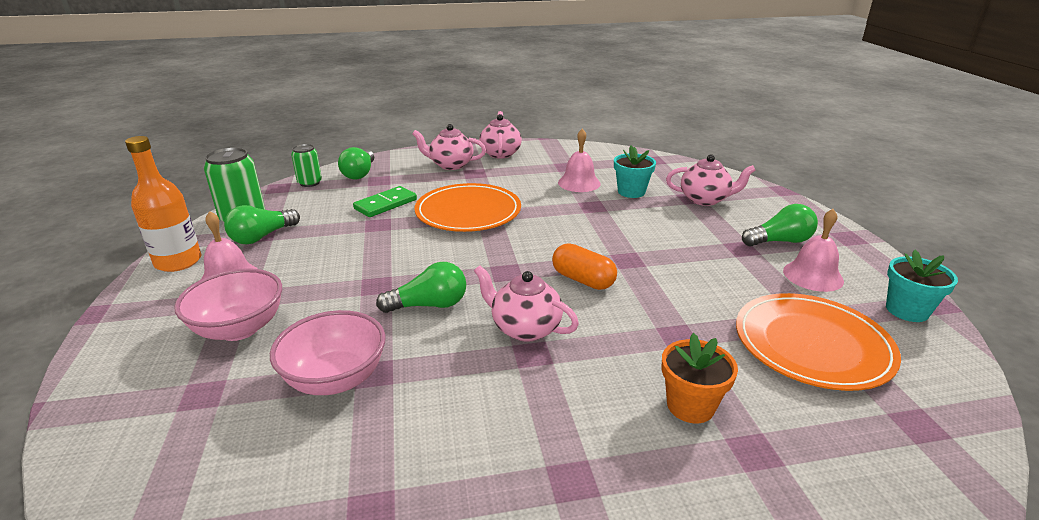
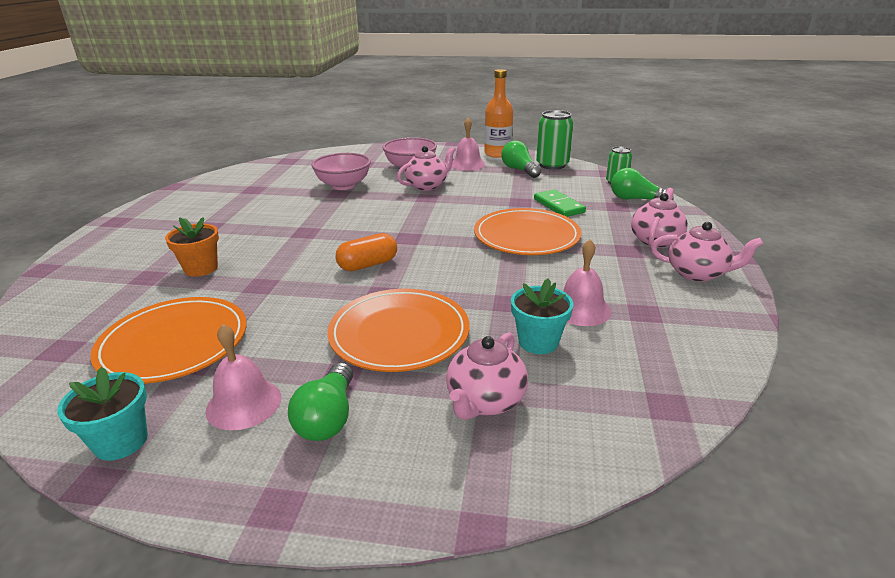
camera: 110 degrees right, 0 degrees up
(429, 305) = (388, 209): green light bulb -> none
(524, 328) = (332, 233): pink teapot -> pink teapot (427, 186)
(673, 238) = (399, 333): none -> orange plate

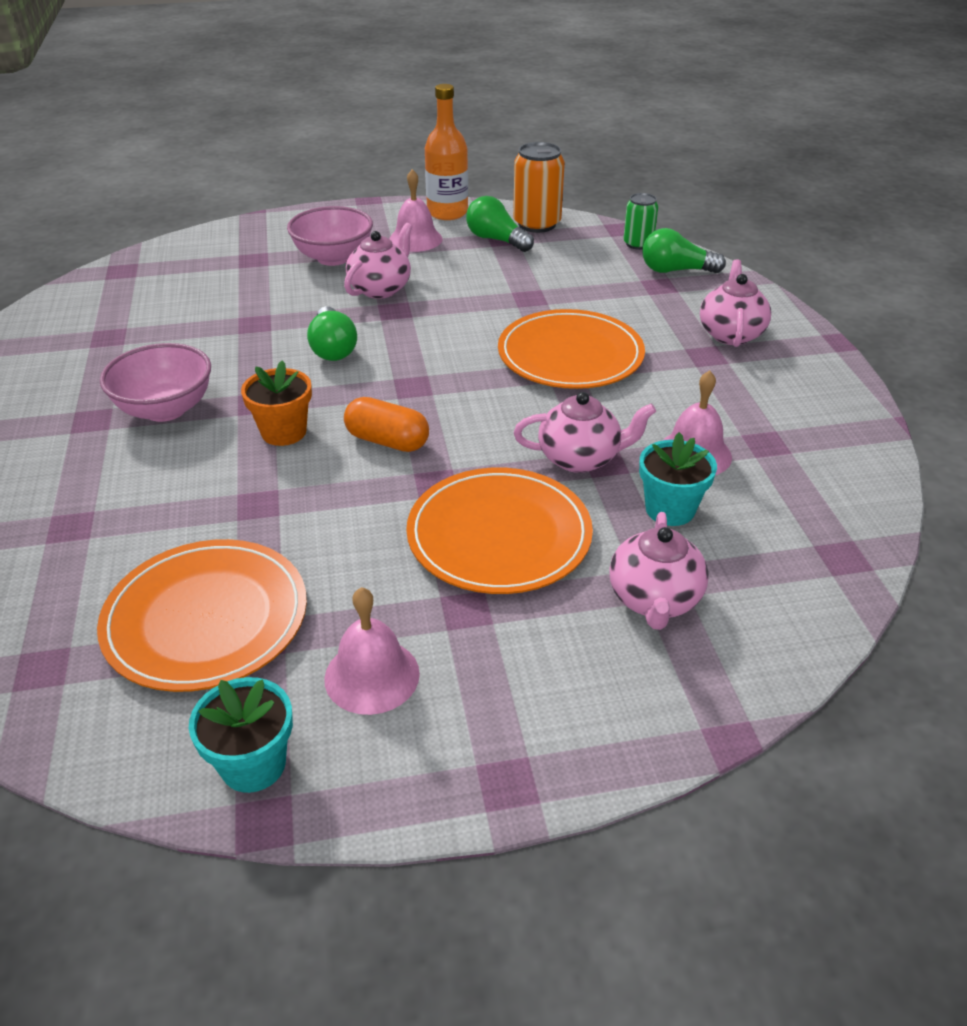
camera: 20 degrees left, 10 degrees up
(201, 268) = (143, 495): orange flower pot -> orange flower pot (284, 432)
(328, 417) = (489, 666): green light bulb -> green light bulb (333, 348)
(343, 185) = (252, 307): pink bowl -> pink bowl (165, 409)
(368, 265) = (387, 441): orange capsule -> orange capsule turned 75 degrees clockwise
(552, 165) = (537, 224): green can -> orange can
(559, 206) = (584, 297): green domino -> none
(697, 274) = (799, 376): pink teapot -> pink teapot (580, 458)

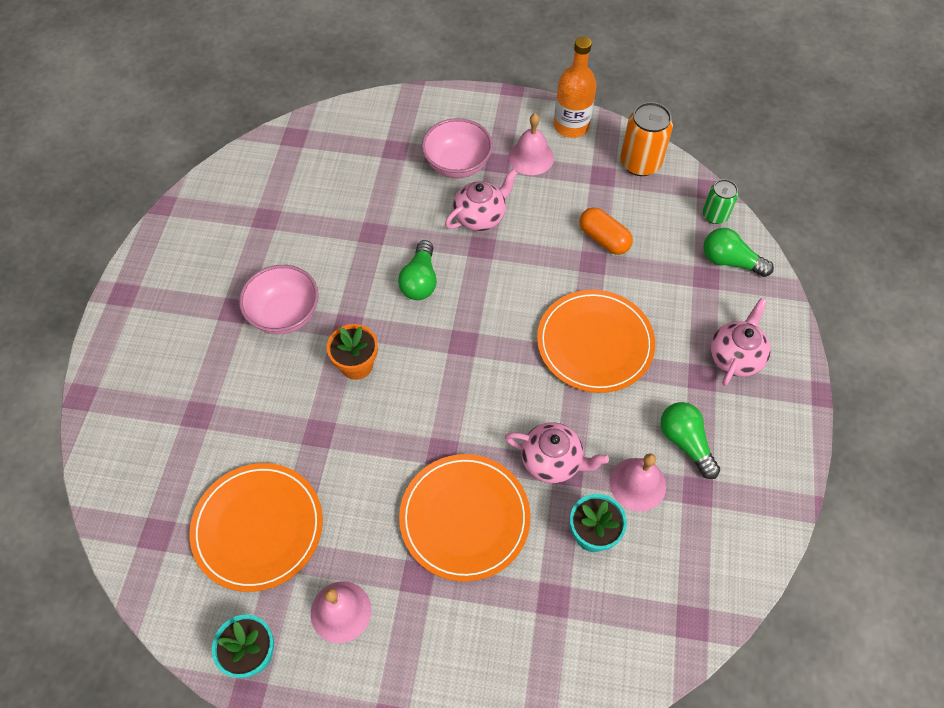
camera: 20 degrees right, 20 degrees up
(387, 441) = (424, 398): orange capsule -> orange capsule (604, 239)
(496, 240) = (597, 176): green light bulb -> green light bulb (685, 442)
(654, 600) = (542, 614): pink teapot -> none

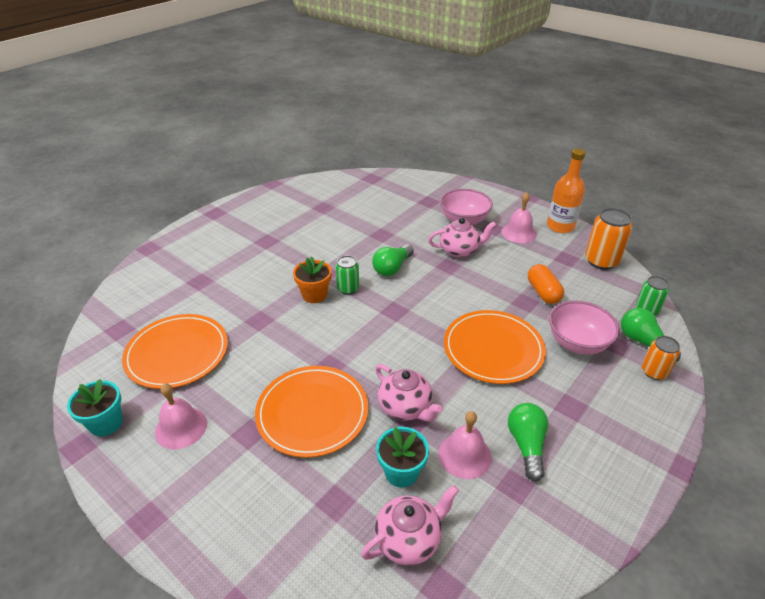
camera: 30 degrees right, 20 degrees down
(285, 314) = (293, 253): pink bowl -> pink bowl (577, 343)
(389, 337) = (348, 288): none -> green can
(735, 357) = (610, 405): pink teapot -> pink teapot (409, 539)
(755, 295) = (654, 372): none -> orange can

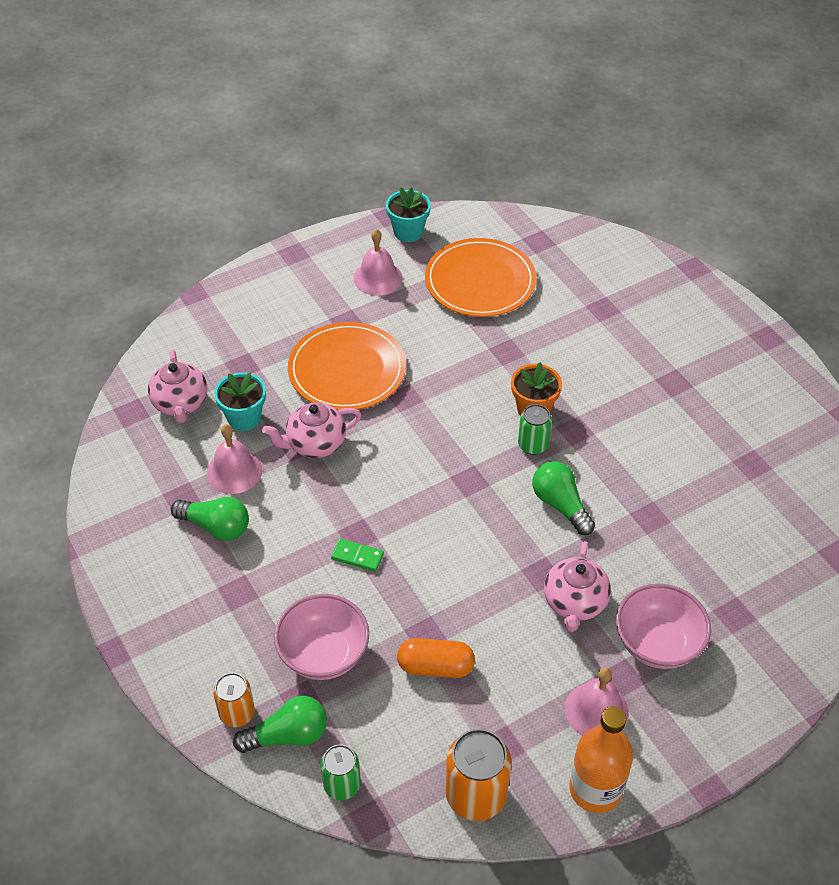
camera: 110 degrees right, 10 degrees up
(493, 349) = (357, 556): orange plate -> green domino

